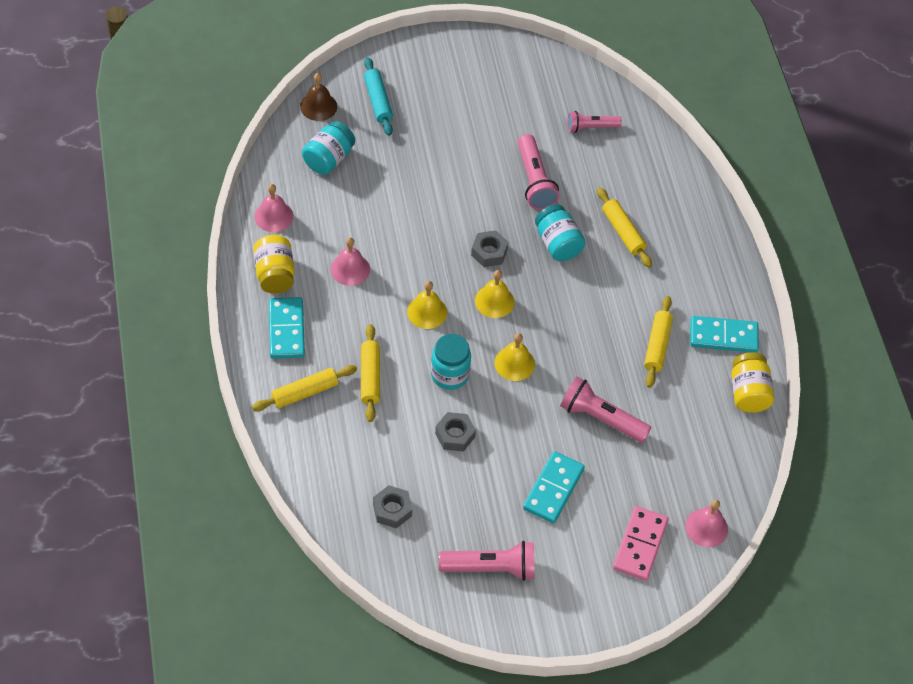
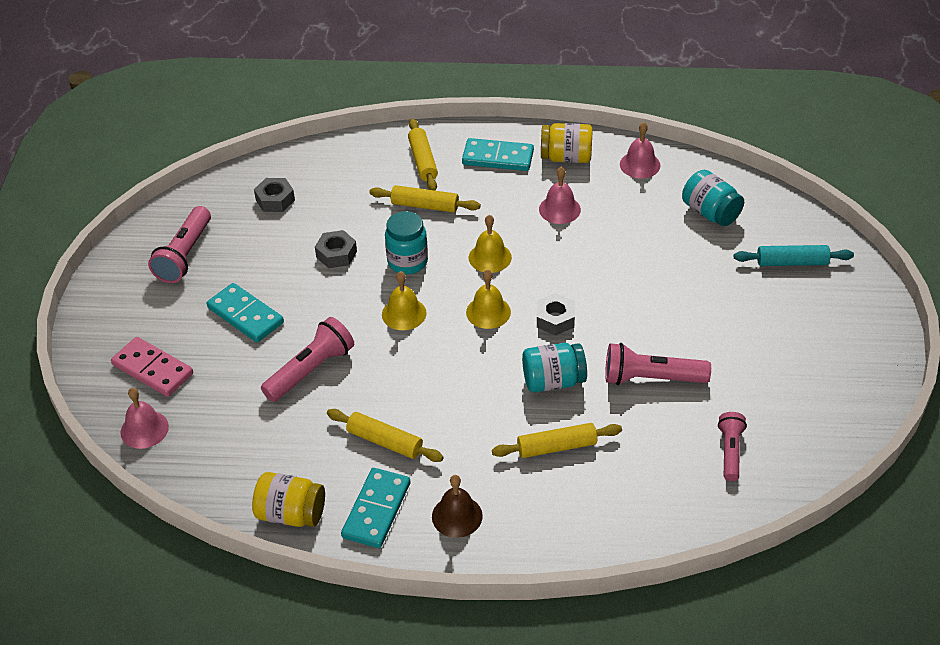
camera: 110 degrees right, 10 degrees down
(318, 106) = (788, 214): brown bell -> brown bell (457, 516)

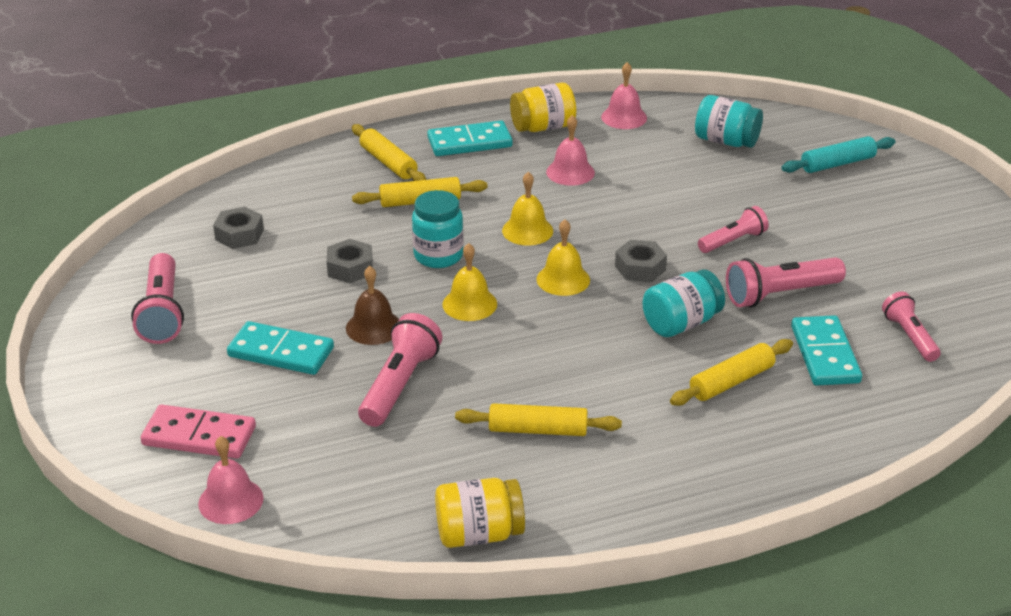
camera: 25 degrees left, 10 degrees down
(376, 510) = (578, 499): turquoise domino -> turquoise domino (825, 354)
(457, 516) = (673, 478): brown bell -> brown bell (373, 327)
(647, 315) = (733, 241): none -> pink flashlight

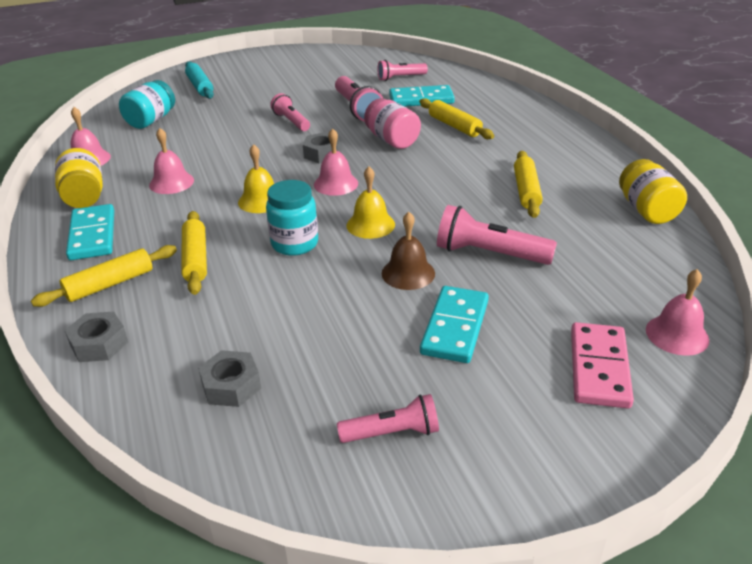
camera: 90 degrees left, 0 degrees up
(162, 312) = (392, 433): pink flashlight -> pink flashlight, size x0.65
(350, 268) = (310, 295): grey nut -> grey nut (99, 344)
(563, 279) = (336, 184): yellow bell -> pink bell
(681, 323) = (392, 140): turquoise jar -> pink jar

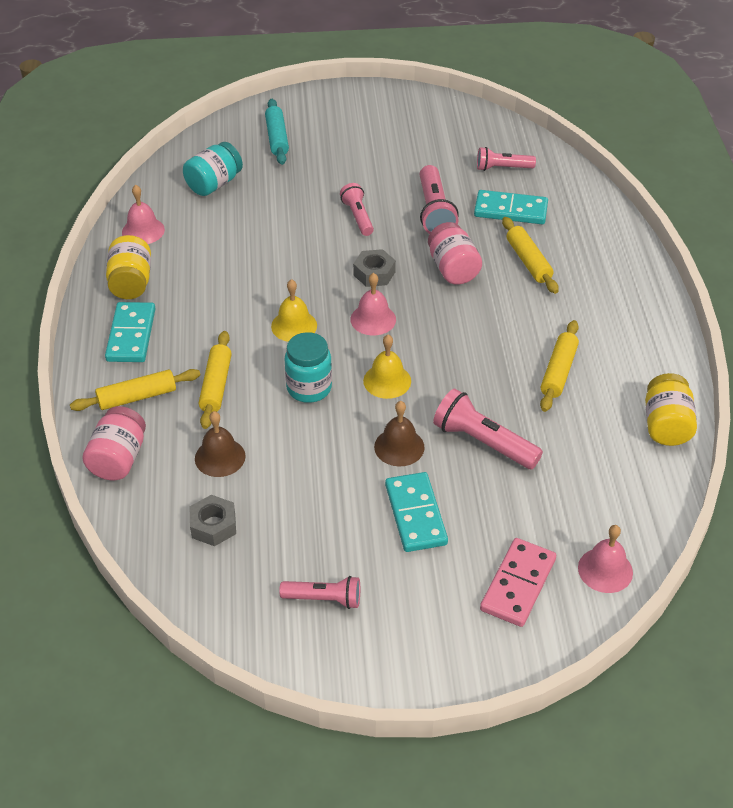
camera: 15 degrees right, 10 degrees up
(99, 344) = (118, 459): grey nut -> pink jar
(171, 182) = (215, 282): pink bell -> none
(218, 319) = (220, 457): none -> brown bell
(454, 327) = (415, 514): turquoise domino -> turquoise domino turned 45 degrees counterclockwise

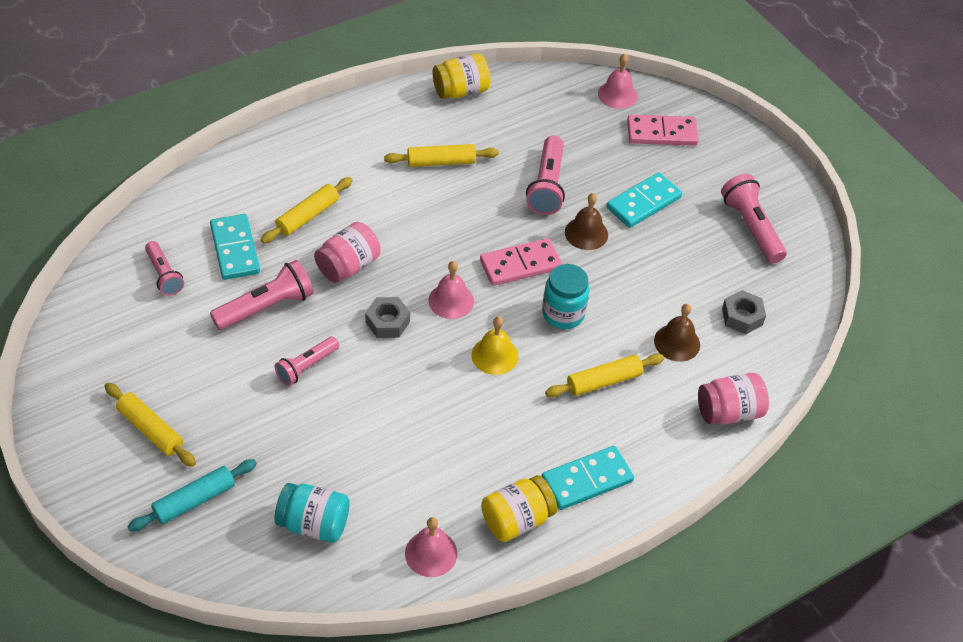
camera: 120 degrees left, 5 degrees up
(137, 397) = (656, 434): yellow rolling pin -> yellow rolling pin (150, 429)
(324, 599) = (751, 227): pink flashlight -> pink flashlight, size x1.54
(387, 381) = (520, 265): yellow bell -> pink domino

